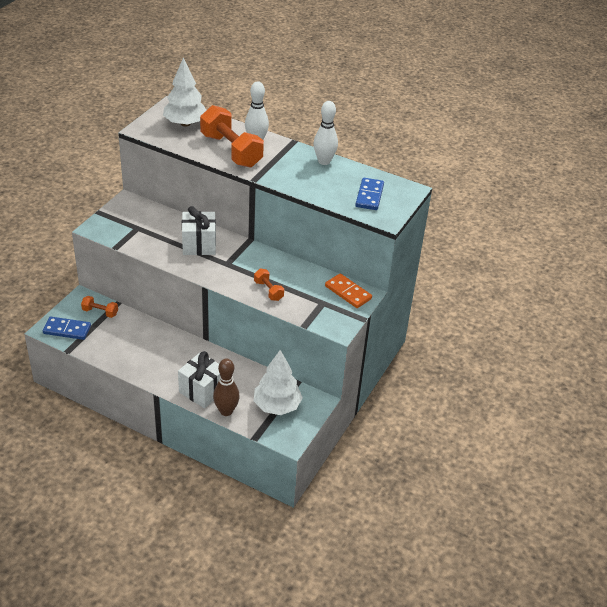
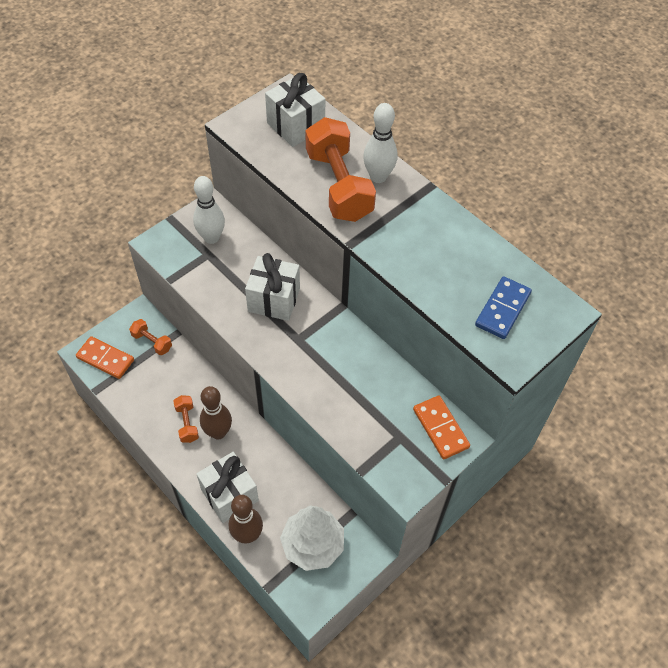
camera: 20 degrees right, 15 degrees up
(67, 330) = (105, 359): blue domino -> orange domino
(177, 356) = (218, 432): none -> brown bowling pin
(185, 123) = (295, 126): white tree -> white gift
(268, 290) = (335, 398): orange dumbbell -> orange dumbbell (187, 423)
(324, 161) = (460, 231): white bowling pin -> white bowling pin (211, 238)

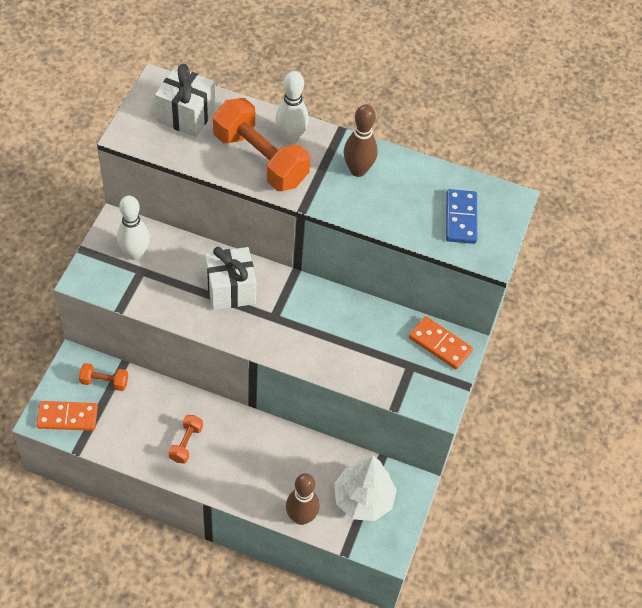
camera: 30 degrees left, 0 degrees up
(187, 423) = (186, 443): orange dumbbell -> orange dumbbell turned 60 degrees clockwise
(218, 432) = (221, 439): brown bowling pin -> brown bowling pin (358, 170)
(229, 495) = (264, 490): white gift -> none

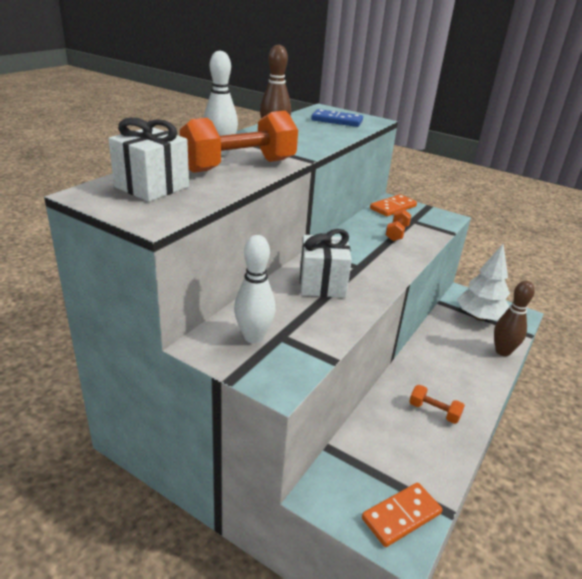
camera: 75 degrees left, 25 degrees down
(67, 417) = (401, 516): orange domino -> orange domino turned 45 degrees clockwise
(104, 382) = (352, 470): orange dumbbell -> orange dumbbell (396, 233)

